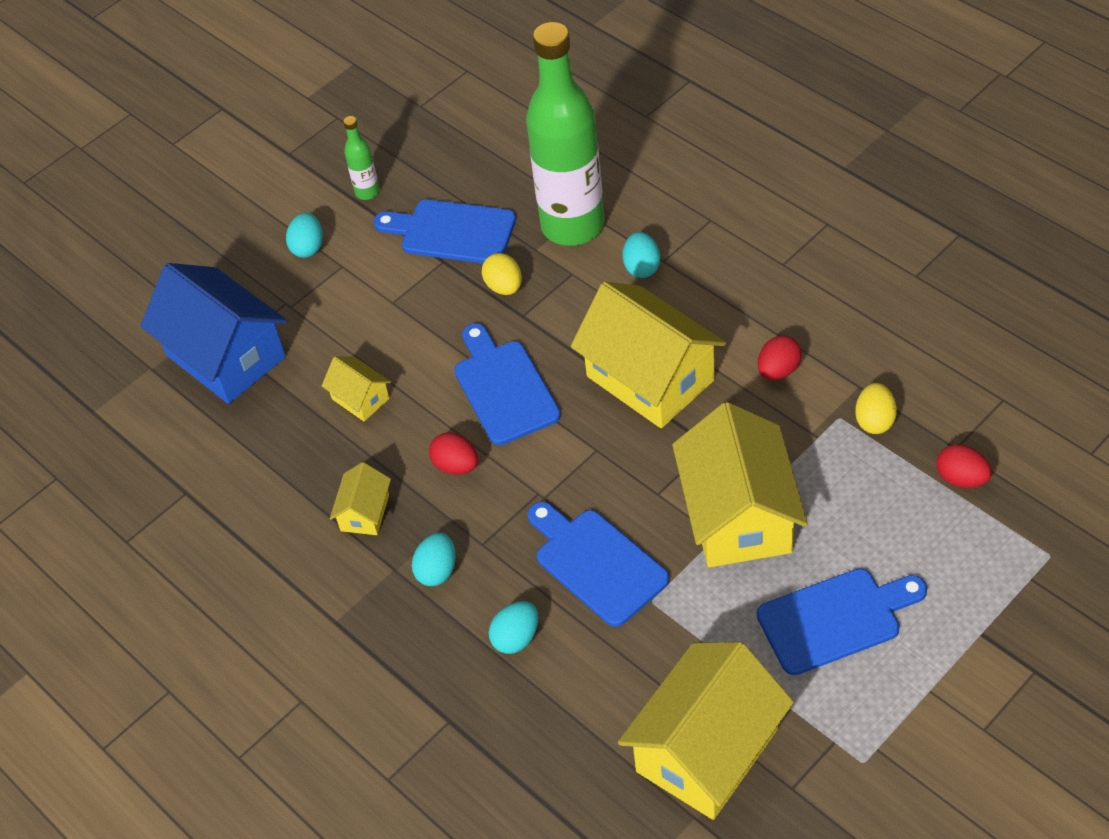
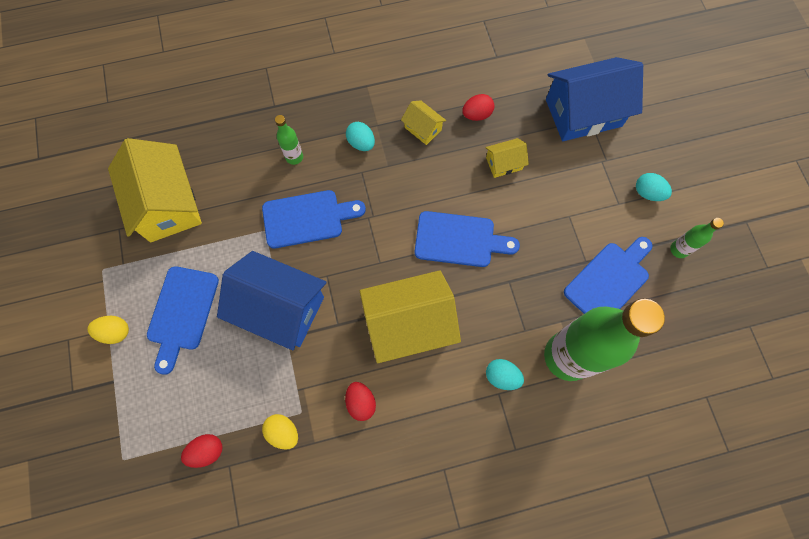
camera: 115 degrees right, 20 degrees up
(456, 466) = (421, 186): red egg -> red egg (477, 114)
(504, 287) = (540, 284): yellow egg -> yellow egg (115, 332)
(516, 638) = (294, 157): turquoise egg -> green bottle
(738, 515) = (280, 308): yellow house -> blue house

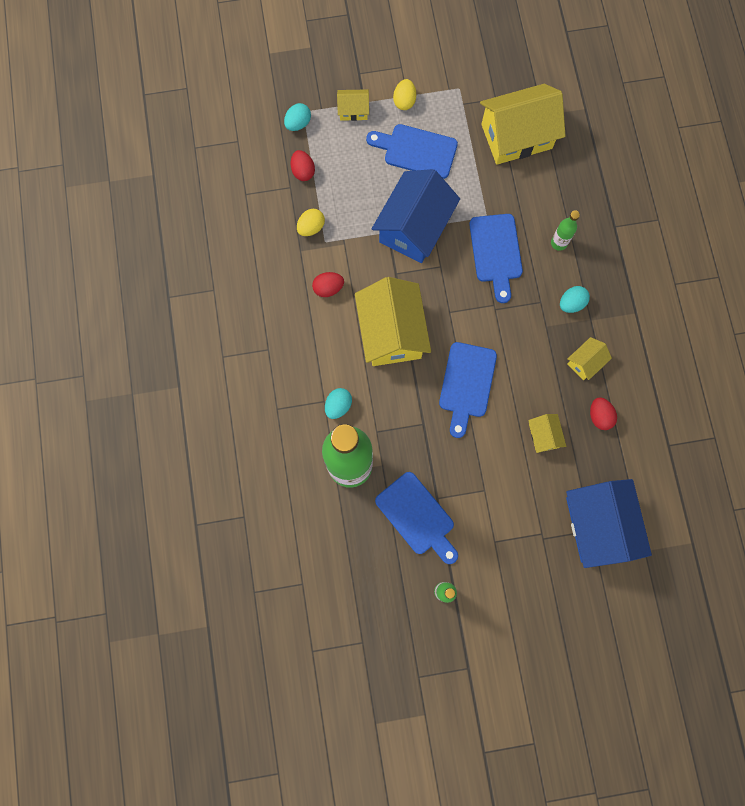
camera: 95 degrees right, 5 degrees up
(124, 394) = (353, 110): none -> yellow house
(647, 193) = (504, 573): turquoise egg -> turquoise egg (298, 124)

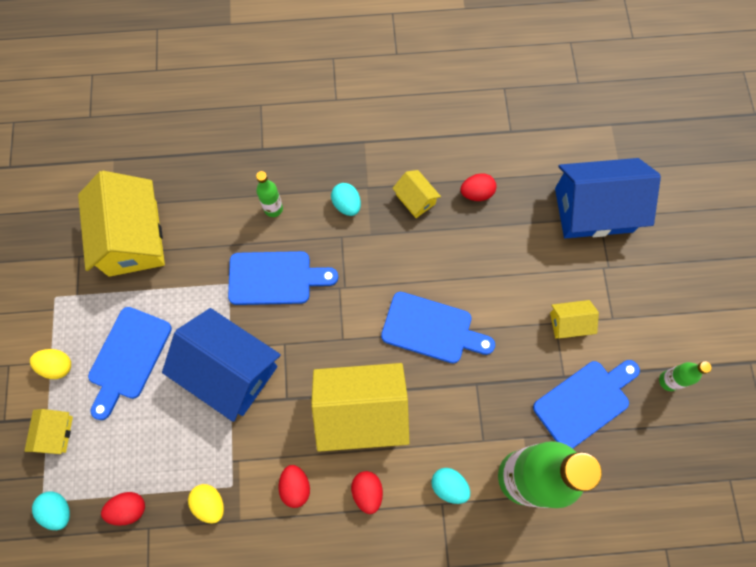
camera: 85 degrees left, 5 degrees down
(329, 343) = (367, 491): none -> red egg
(543, 436) = (495, 252): yellow house -> yellow house (569, 323)

